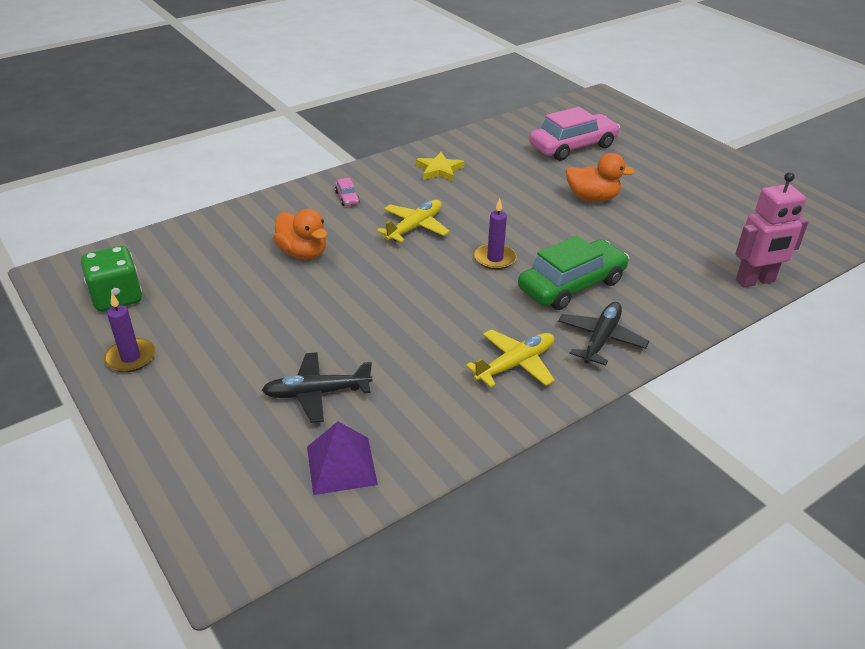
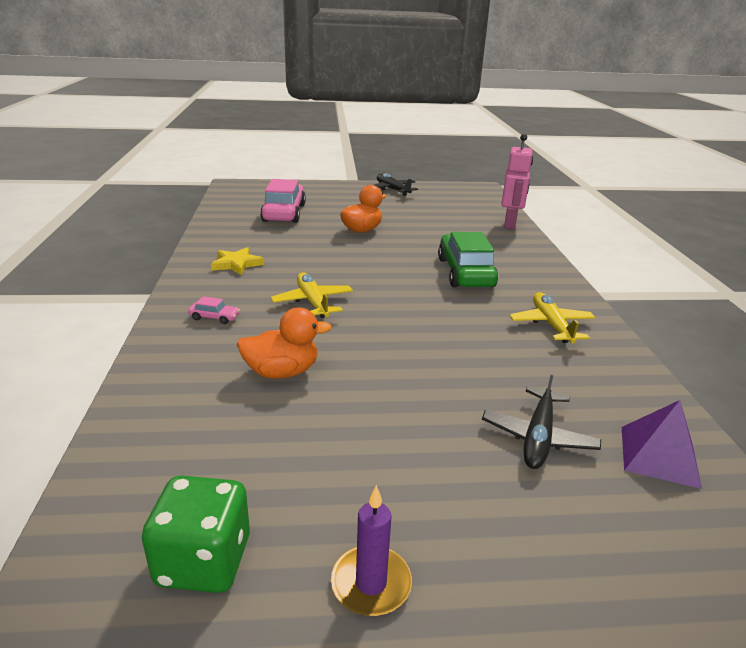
camera: 60 degrees left, 10 degrees down
(495, 259) = (401, 286): purple candle -> none
(601, 339) = (540, 285): black plane -> black plane (393, 190)

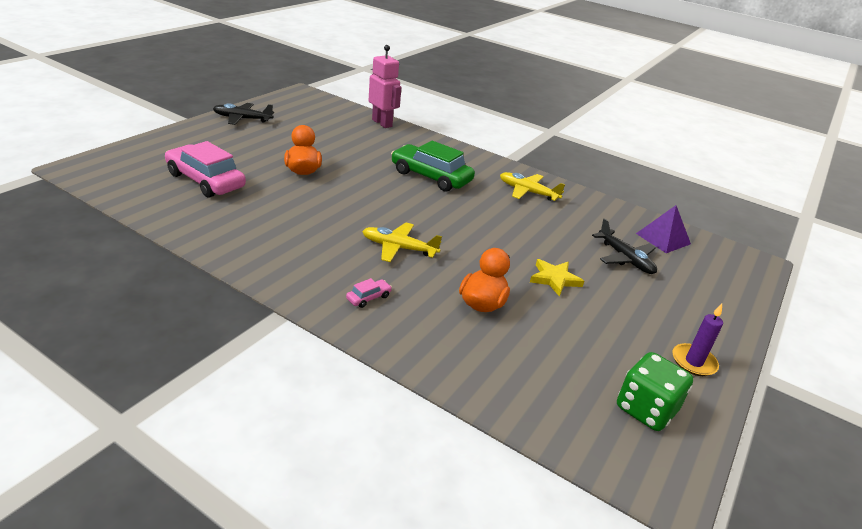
camera: 55 degrees left, 5 degrees up
(236, 264) = (282, 248): yellow star -> yellow star (554, 279)

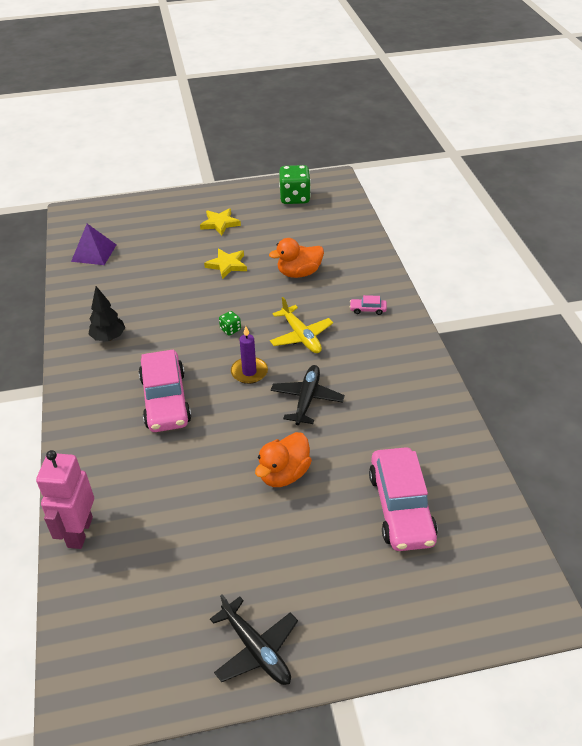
camera: 130 degrees left, 10 degrees up
(431, 177) = (165, 400): green car -> pink car
(460, 230) = (230, 329): none -> green dice
(528, 192) = (109, 338): yellow plane -> black tree
(625, 258) = (152, 254): black plane -> black plane (307, 399)
(642, 320) = (220, 223): none -> yellow star
(693, 362) = (233, 199): purple candle -> purple candle (249, 372)

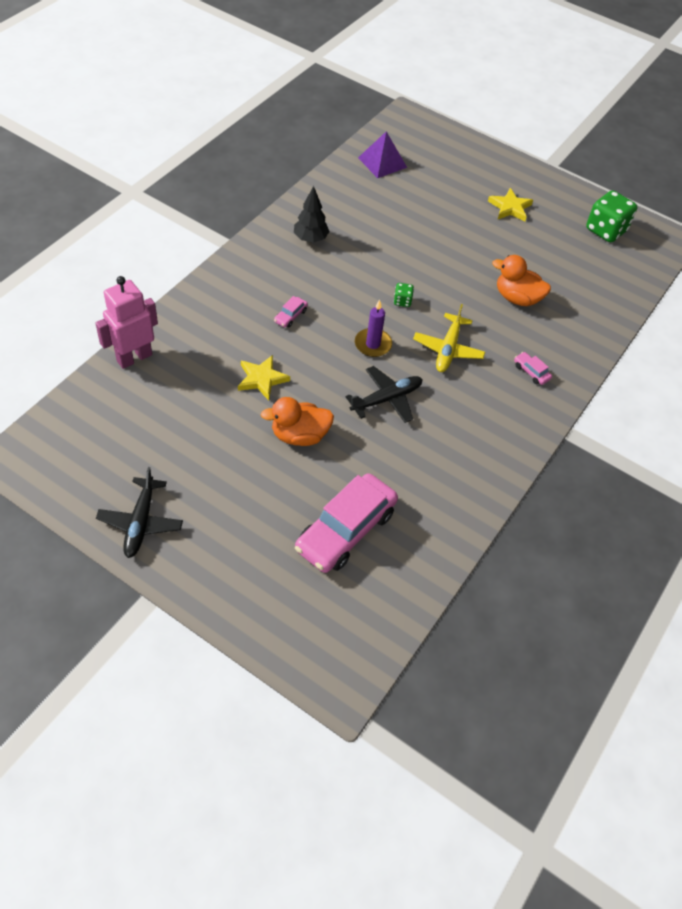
camera: 40 degrees right, 10 degrees up
(165, 400) = (290, 316): pink car -> pink car, size x0.40
(227, 265) = (469, 247): yellow star -> yellow star (262, 379)

